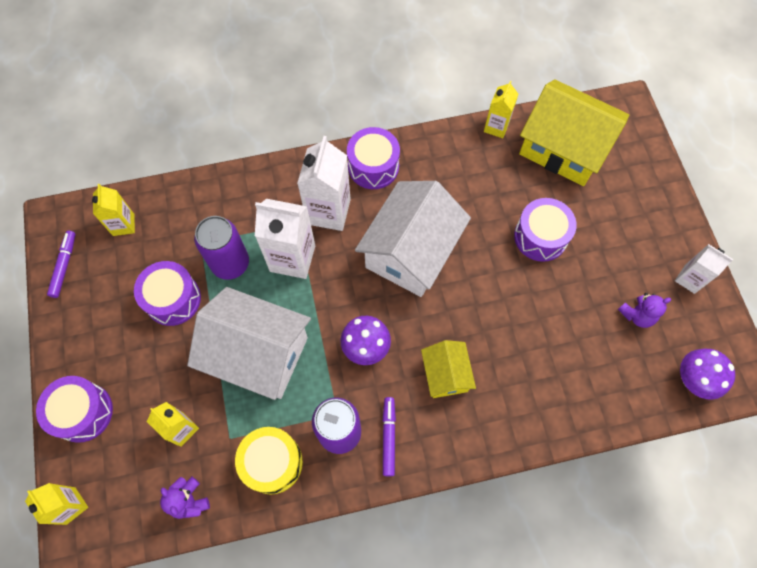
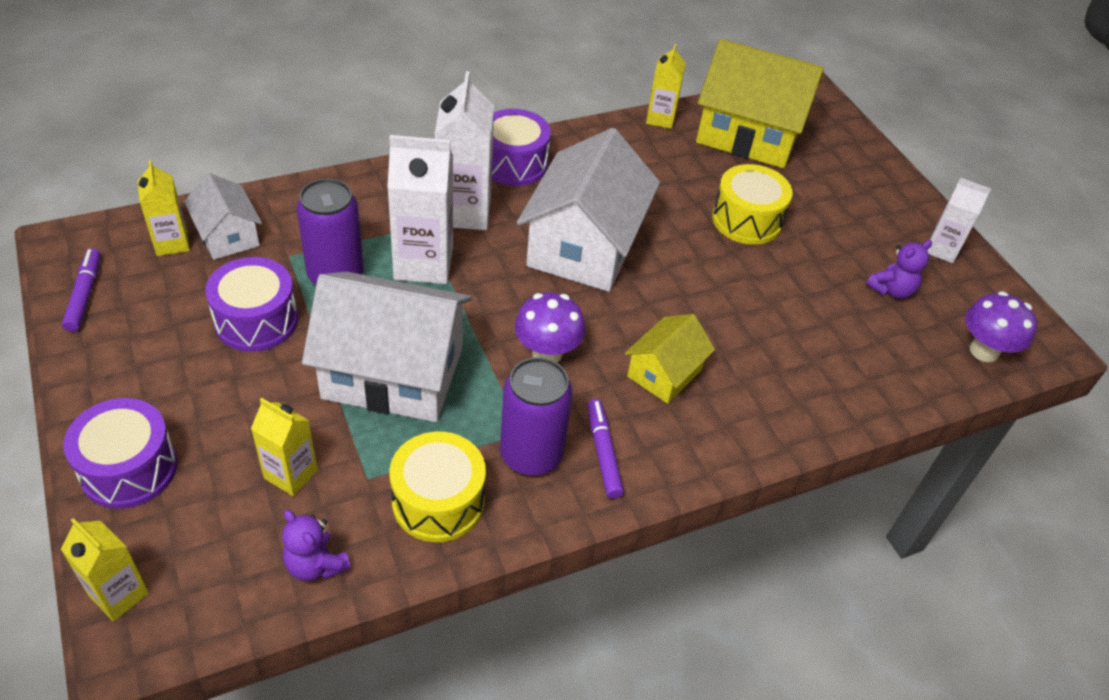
camera: 15 degrees left, 20 degrees down
(161, 221) = (228, 235): none -> white house
(445, 374) = (664, 373): yellow house -> yellow house turned 60 degrees clockwise
(540, 237) = (746, 220): purple drum -> yellow drum

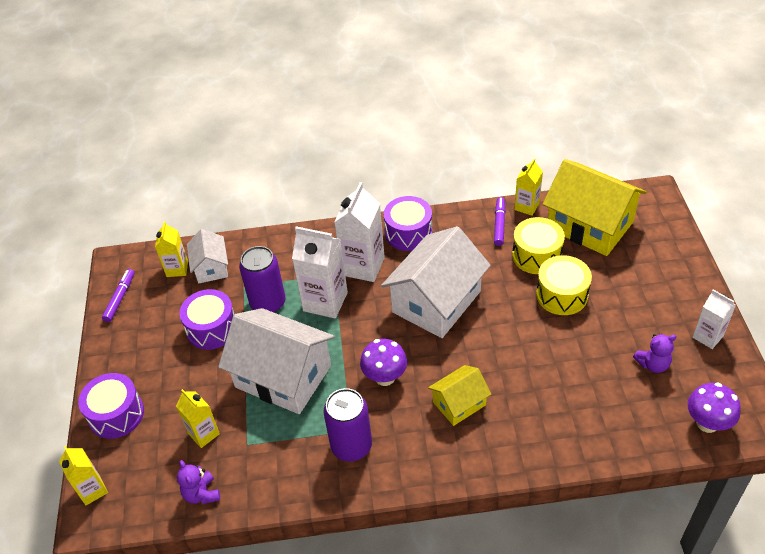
camera: 25 degrees right, 0 degrees up
(438, 501) = (284, 467): yellow drum -> yellow drum (536, 255)
(603, 452) = (398, 453): purple marker -> purple marker (499, 224)

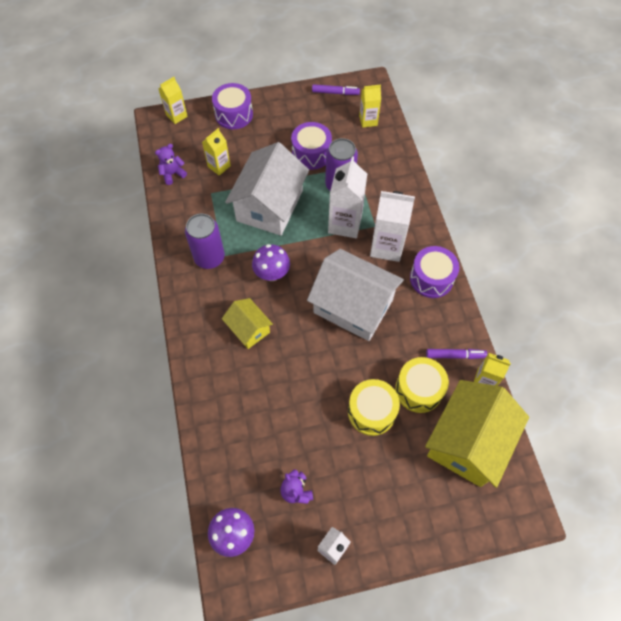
camera: 80 degrees right, 15 degrees up
(211, 267) = (372, 141): white house -> none

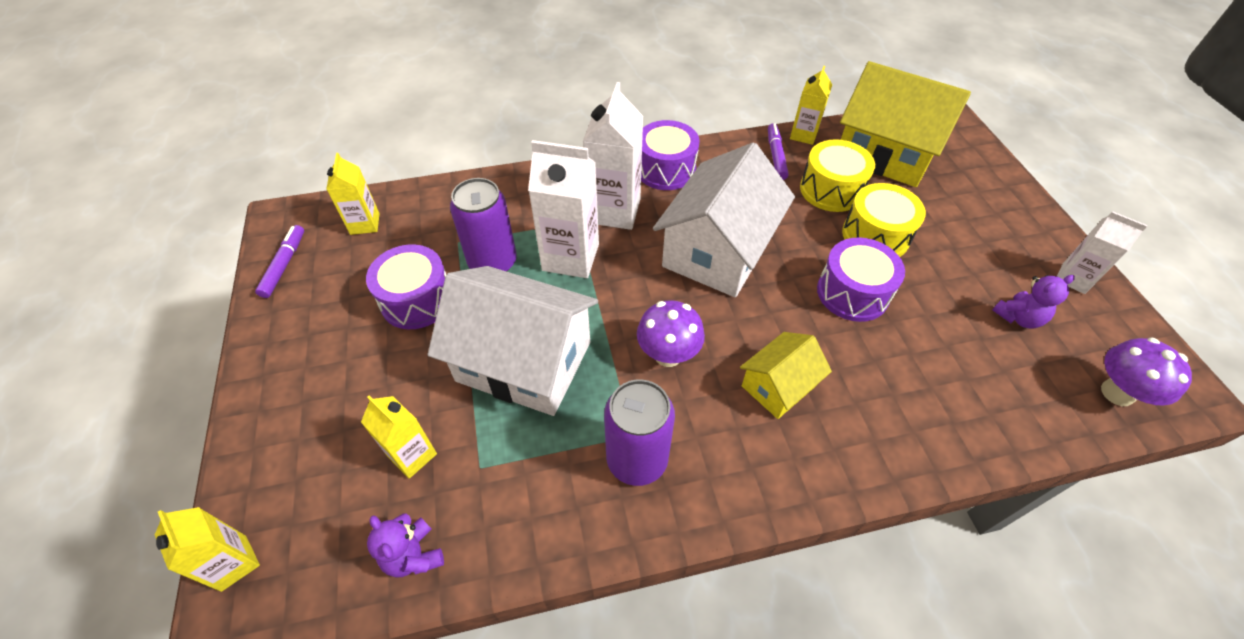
camera: 90 degrees left, 10 degrees down
(234, 114) = (276, 433): purple drum -> purple drum (852, 293)

